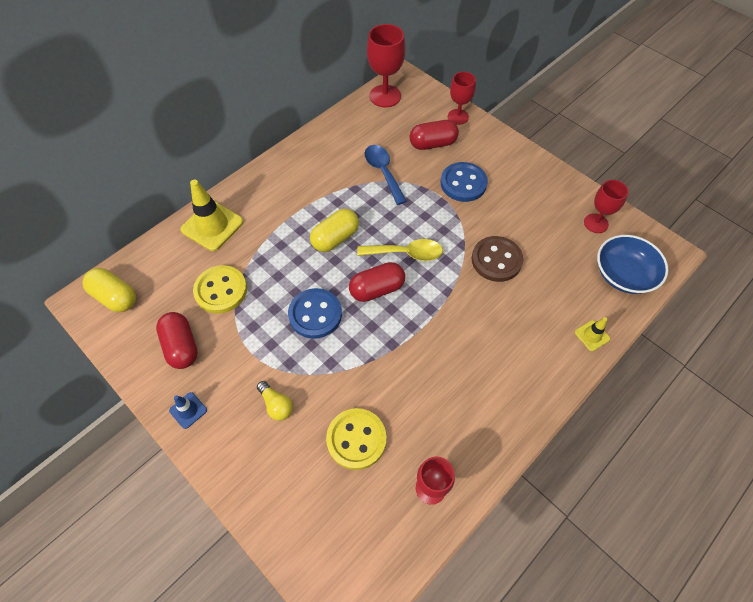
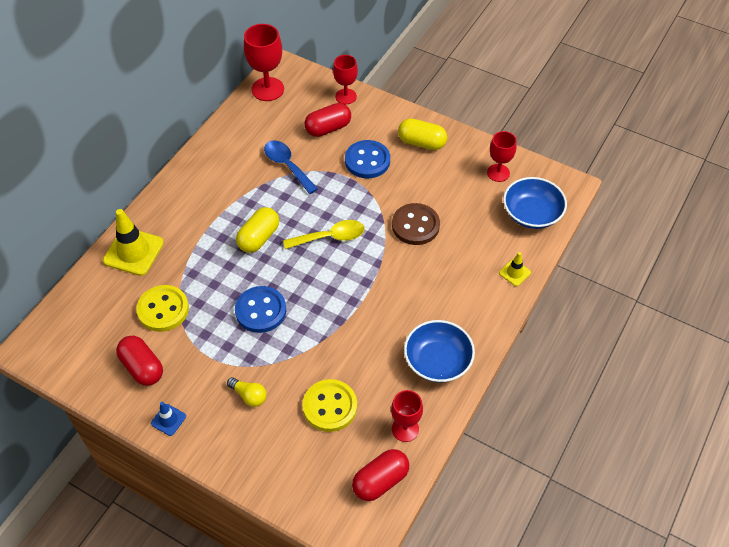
camera: 15 degrees left, 5 degrees down
(115, 297) = (60, 339): yellow capsule -> yellow capsule (421, 143)
(377, 289) = (312, 275): red capsule -> red capsule (380, 481)
(485, 416) = (437, 361): none -> blue bowl

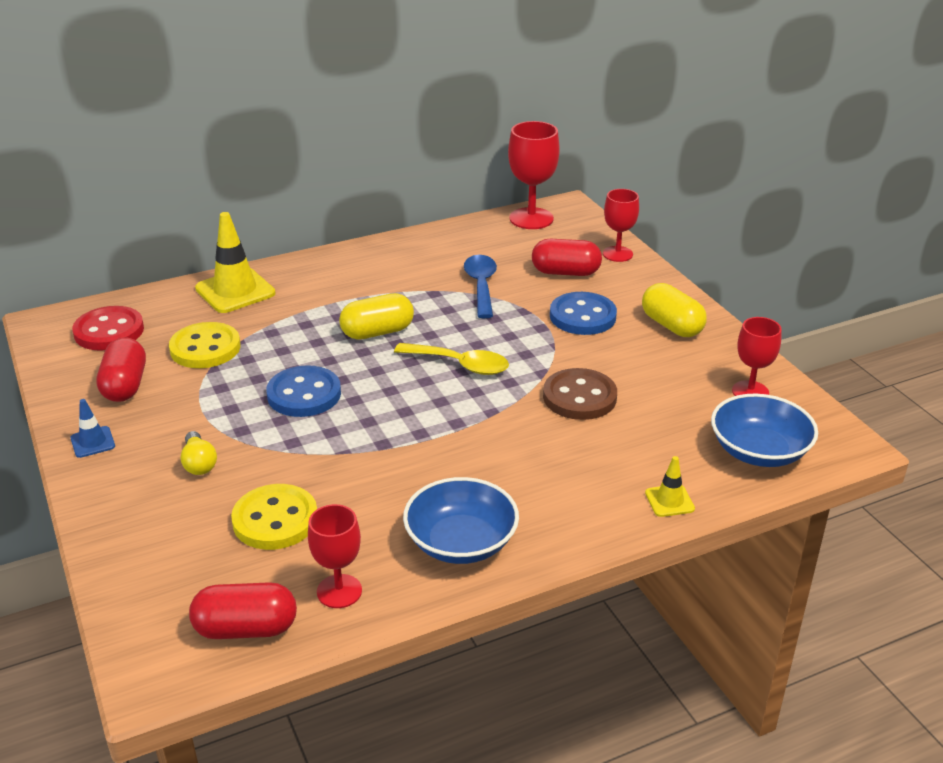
camera: 35 degrees right, 20 degrees down
(83, 331) = (109, 331): none -> red button

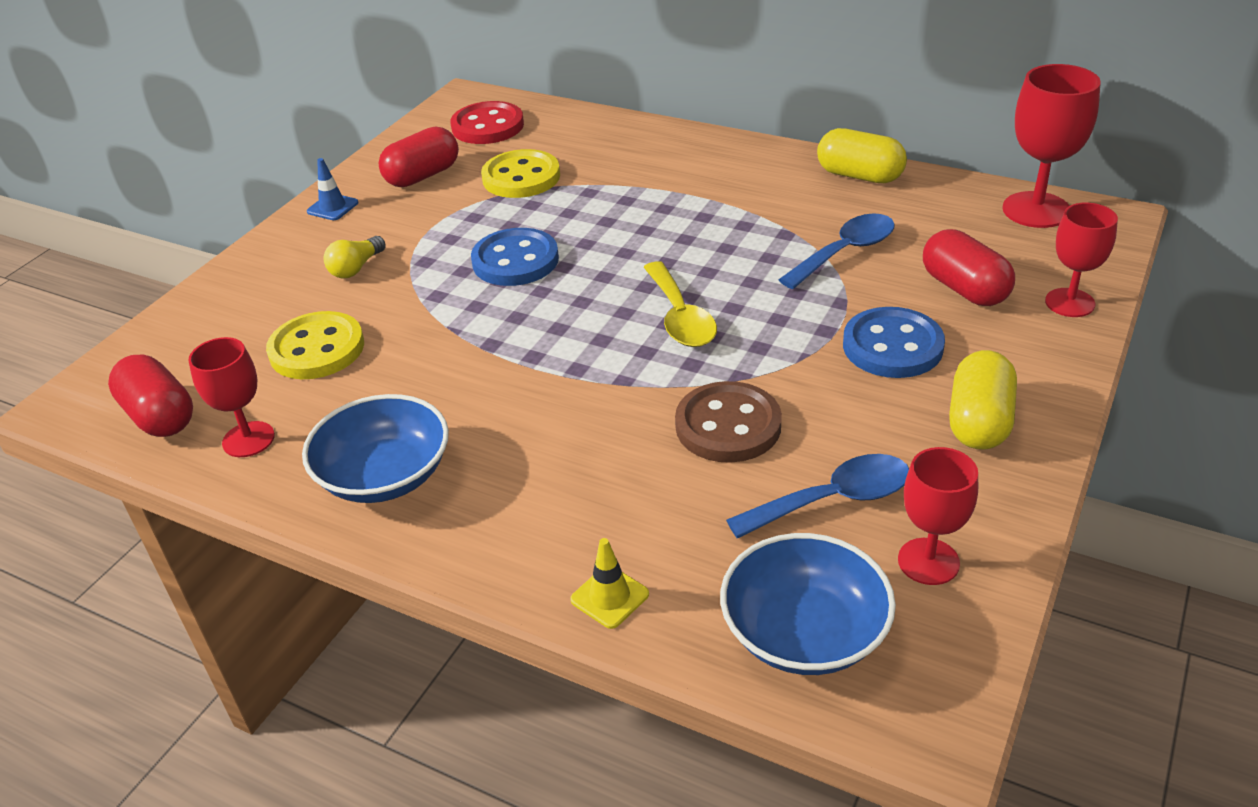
camera: 55 degrees right, 5 degrees up
(235, 291) = (627, 140): yellow traffic cone -> none
(377, 332) = (668, 242): yellow capsule -> yellow capsule (859, 176)
(677, 395) = (833, 499): none -> blue spoon

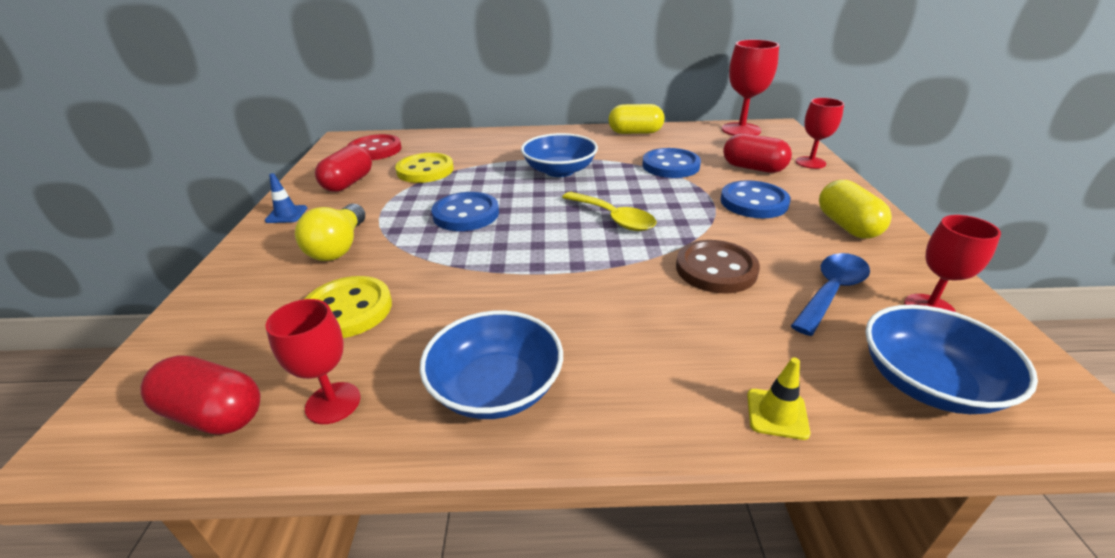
camera: 30 degrees left, 5 degrees down
(356, 268) = (339, 247): yellow light bulb -> yellow light bulb, size x1.61
(685, 221) = (559, 170): none -> blue bowl
(845, 252) = (670, 165): blue spoon -> blue button

